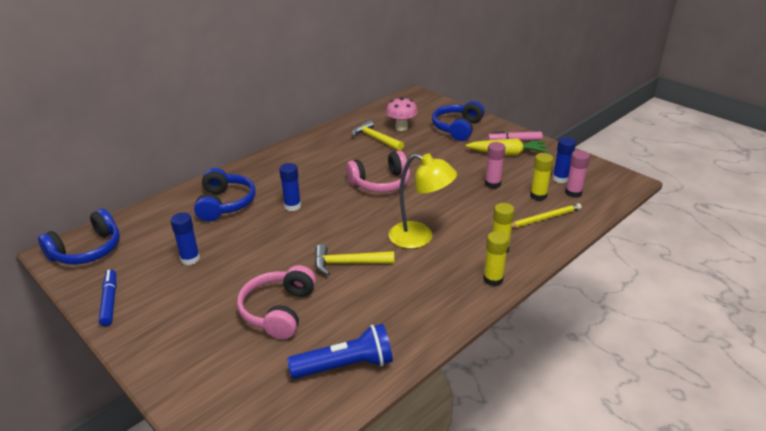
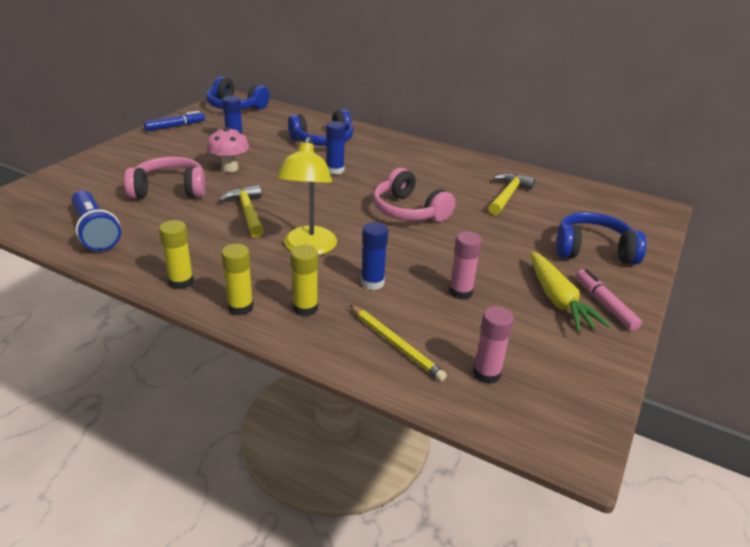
camera: 70 degrees right, 0 degrees up
(401, 128) = (552, 208): pink mushroom -> pink mushroom (230, 168)
(538, 196) = (455, 336): yellow glue stick -> yellow glue stick (181, 282)
(560, 179) = (521, 358): blue glue stick -> blue glue stick (372, 283)

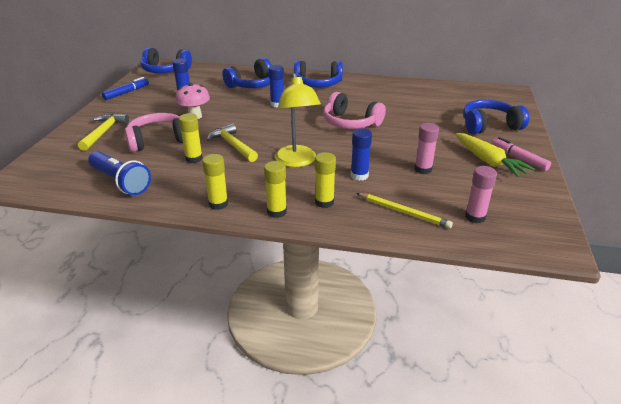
camera: 15 degrees left, 0 degrees up
(192, 220) = (194, 159): none -> yellow glue stick
(402, 153) = (318, 84): none -> blue headphones
(508, 195) = (411, 100): yellow hammer -> yellow hammer (104, 132)

